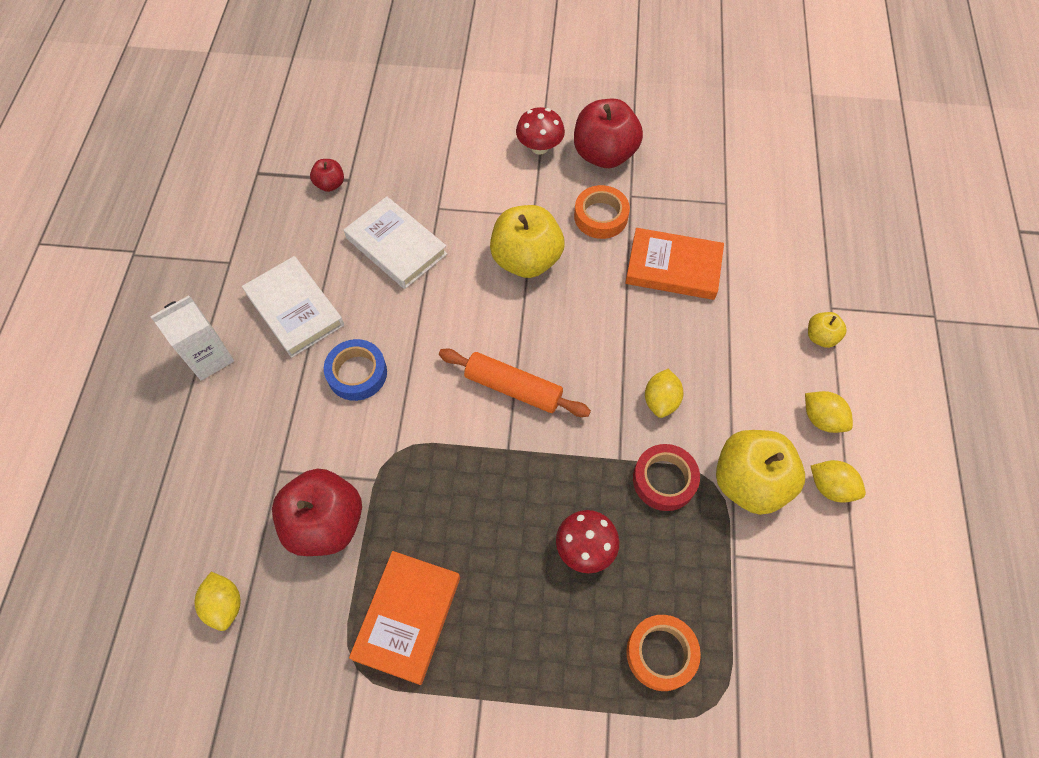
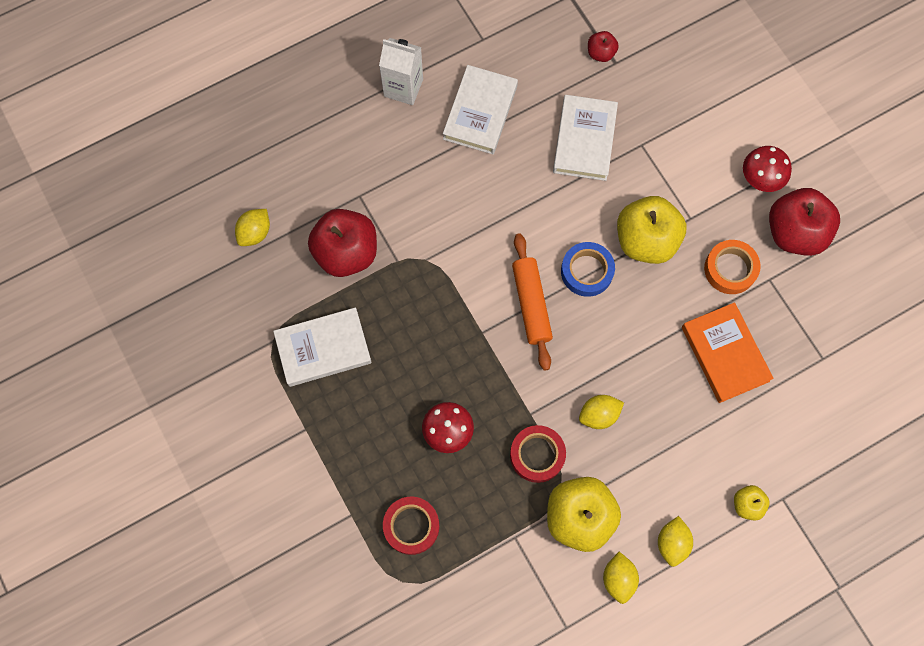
camera: 55 degrees right, 10 degrees up
(357, 373) = (463, 191): blue tape -> blue tape (587, 271)
(407, 617) = (323, 348): orange book -> white book
(661, 653) = (411, 526): orange tape -> red tape

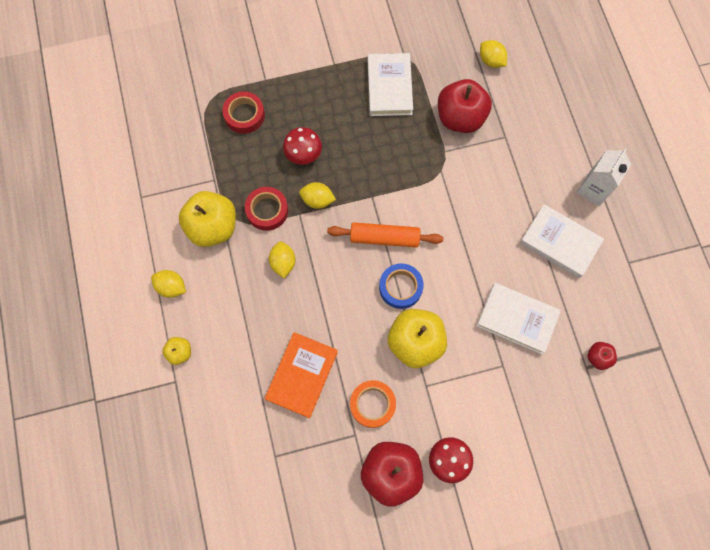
camera: 105 degrees right, 0 degrees up
(618, 579) = (160, 241): yellow lemon -> yellow lemon (317, 200)
(725, 354) = (302, 375): orange book -> orange book turned 60 degrees counterclockwise

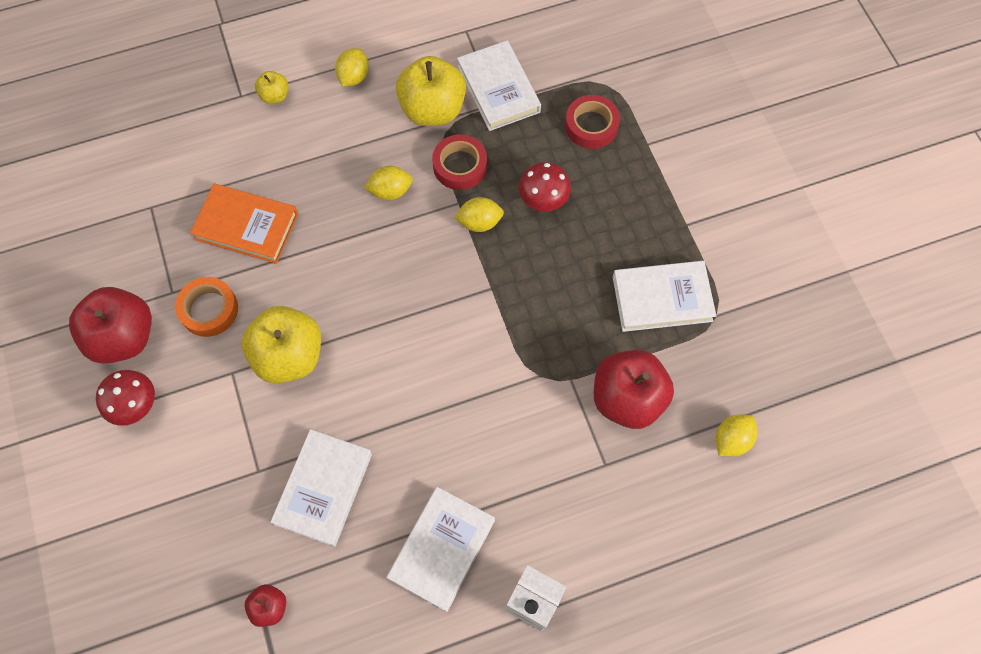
camera: 85 degrees right, 5 degrees down
(201, 177) = (498, 89): none -> white book
(317, 200) = (479, 222): yellow lemon -> yellow lemon turned 75 degrees clockwise
(384, 238) = (432, 308): orange rolling pin -> none
(400, 287) = (364, 333): blue tape -> none

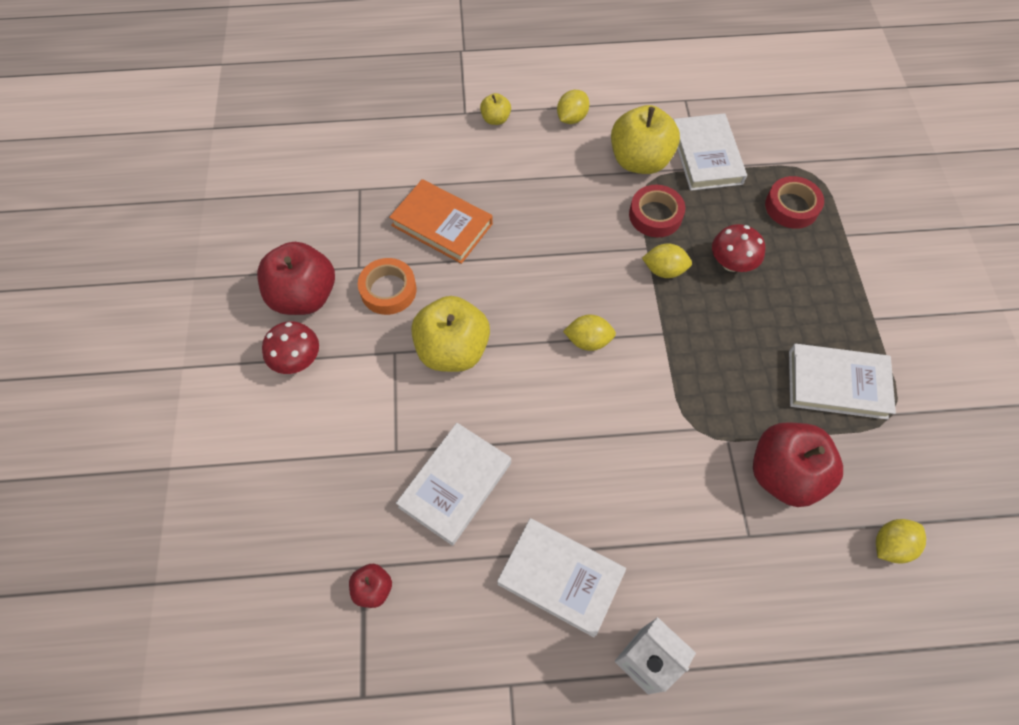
camera: 15 degrees right, 5 degrees down
(390, 191) = (584, 223): yellow lemon -> yellow lemon (588, 341)
(442, 549) = (560, 578): white book -> white book turned 75 degrees clockwise

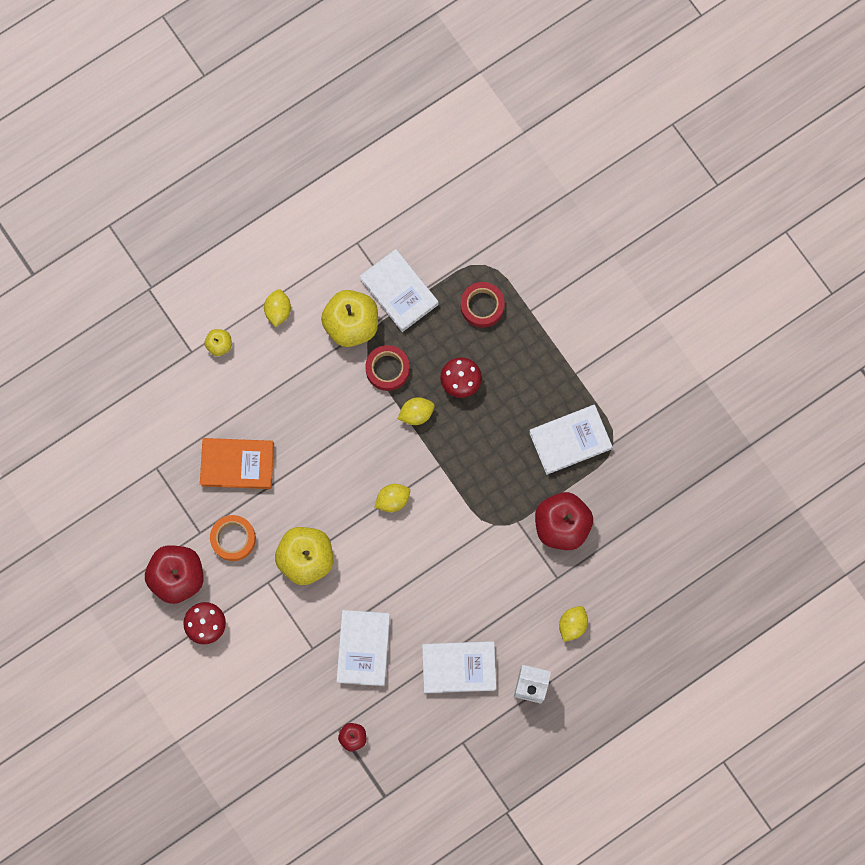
camera: 30 degrees left, 15 degrees up
(890, 545) = (642, 536): yellow lemon -> yellow lemon (572, 625)

